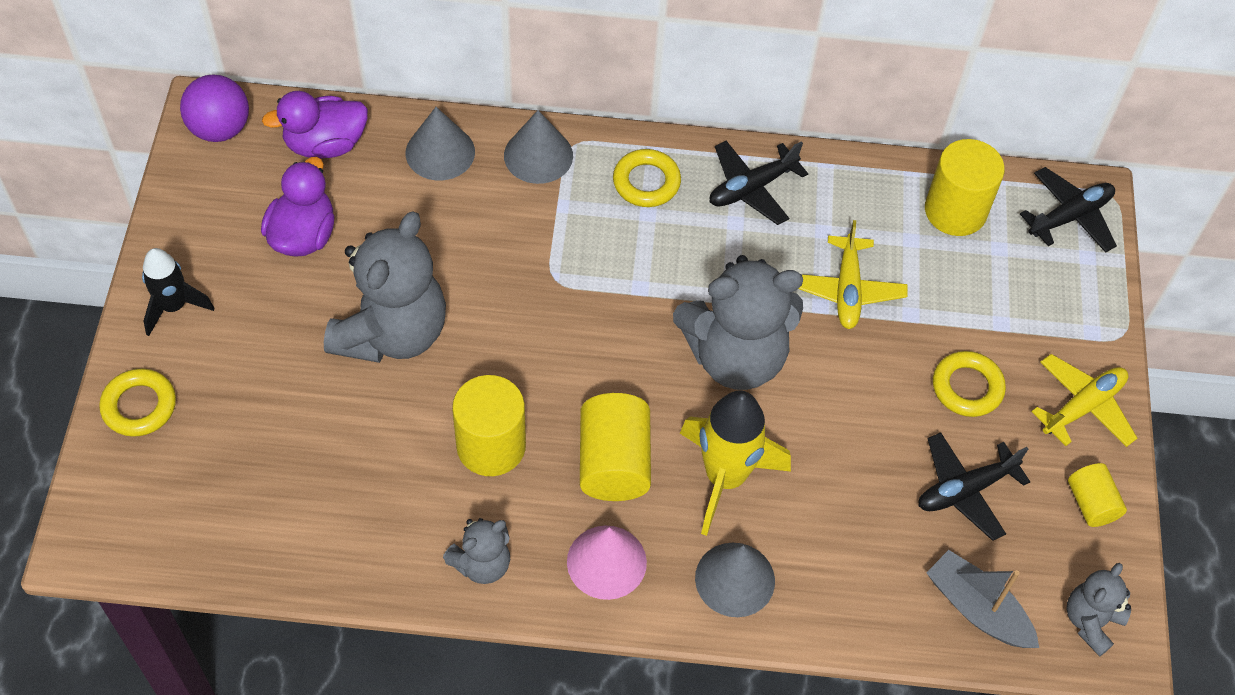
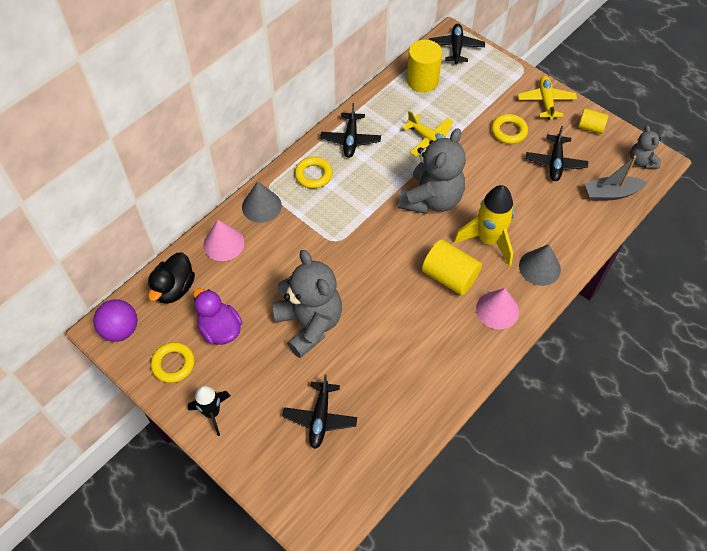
camera: 50 degrees left, 0 degrees up
(139, 406) = (259, 463): yellow ring -> yellow ring (173, 364)
(255, 436) = (320, 418): none -> black plane
(325, 144) = (174, 288): purple duck -> black duck
(440, 152) = (223, 243): grey cone -> pink cone
(482, 564) = (463, 360): grey teddy bear -> none
(491, 446) = (404, 319): yellow cylinder -> none

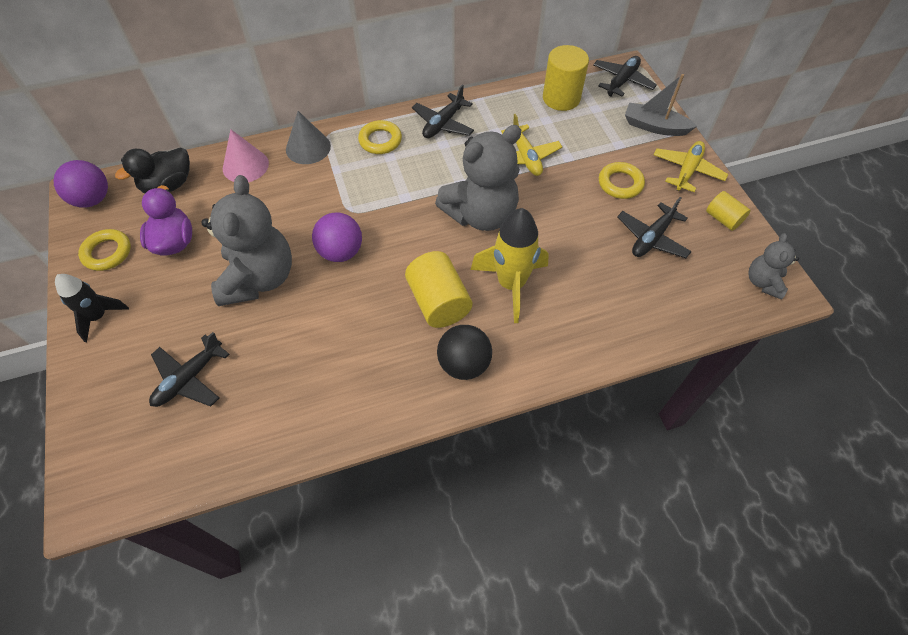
camera: 30 degrees right, 0 degrees up
(353, 275) = (341, 252): none -> purple ball
(497, 310) = (464, 364): pink cone -> black ball
(539, 267) = (549, 342): grey cone -> none
(611, 193) = (698, 301): grey boat -> grey boat (654, 127)

